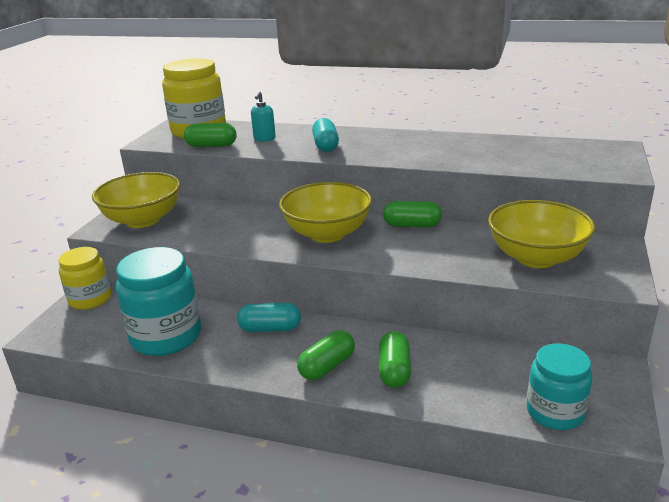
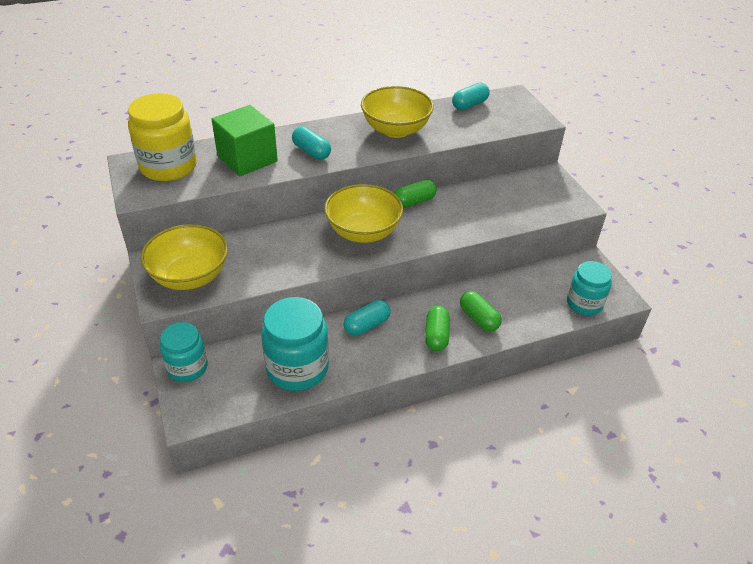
camera: 40 degrees left, 15 degrees up
(90, 299) = (187, 367): yellow jar -> turquoise jar
(211, 146) = (208, 182): green capsule -> none
(264, 139) = (247, 159): turquoise soap dispenser -> green cube
(536, 258) = (516, 201): yellow bowl -> yellow bowl (396, 130)
(546, 145) = (469, 105): none -> turquoise capsule

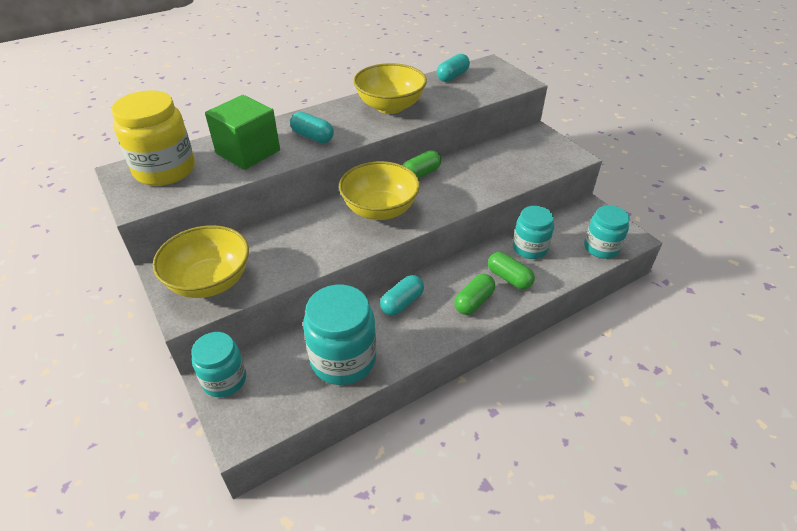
camera: 10 degrees left, 0 degrees up
(436, 335) = (473, 302): green capsule -> green capsule turned 45 degrees clockwise
(510, 292) = (529, 248): none -> turquoise jar

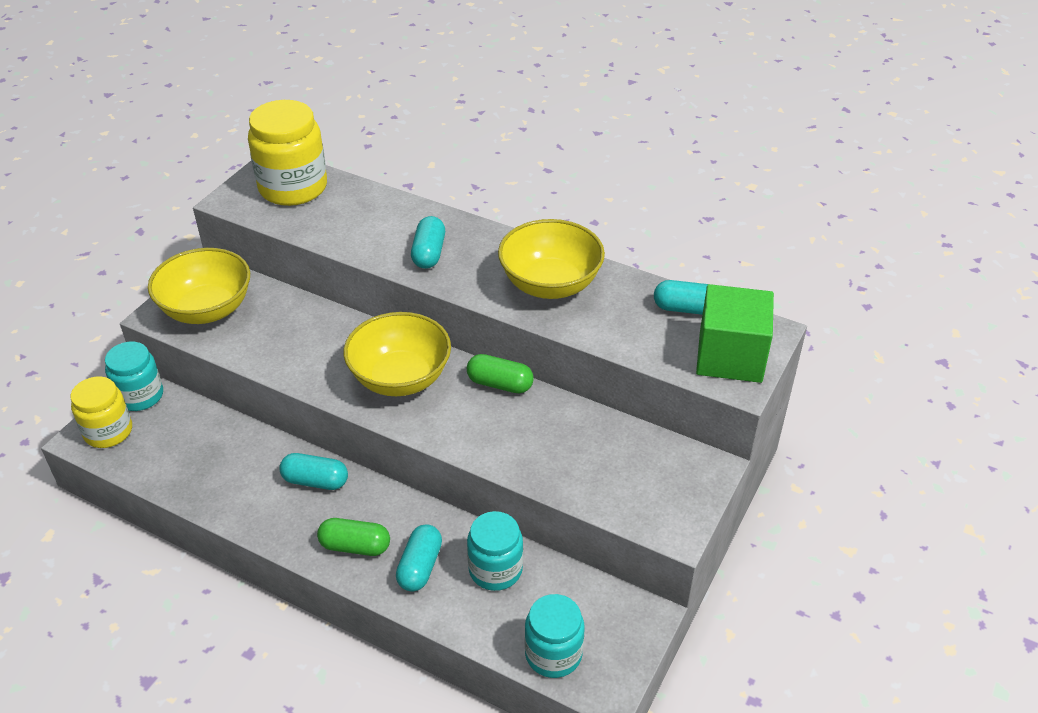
camera: 60 degrees right, 0 degrees up
(247, 414) = (108, 431): none -> yellow jar
(248, 152) = (363, 222): green cube -> green cube (730, 356)
(343, 359) = (206, 468): turquoise jar -> none
(509, 278) = (420, 567): green capsule -> turquoise capsule

